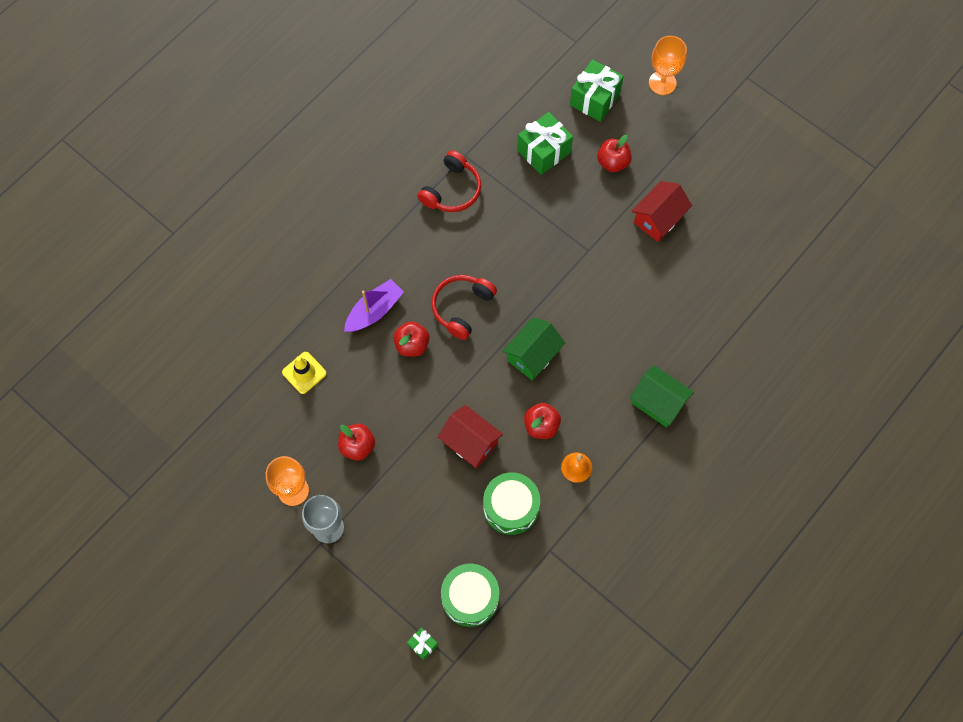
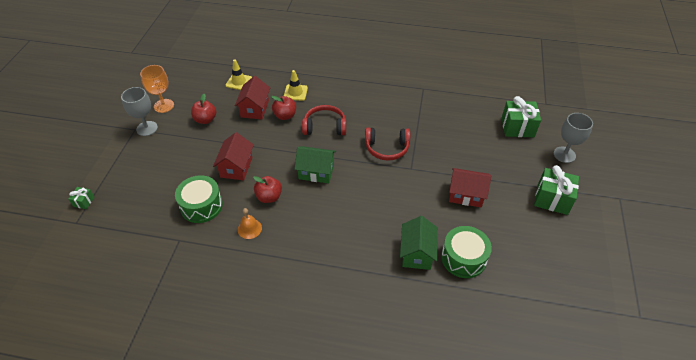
camera: 60 degrees right, 20 degrees down
(374, 311) = (295, 92): purple boat -> yellow traffic cone
(374, 376) = (255, 109): none -> red house
(452, 190) = (396, 92): red headphones -> red headphones (387, 148)
(470, 597) = (126, 212): green drum -> green drum (463, 258)
(544, 151) = (459, 119): green gift -> green gift (552, 199)
(613, 162) = (483, 154): red apple -> none
(658, 402) = (327, 255): green house -> green house (417, 253)
(662, 83) = (564, 154): orange goblet -> grey goblet

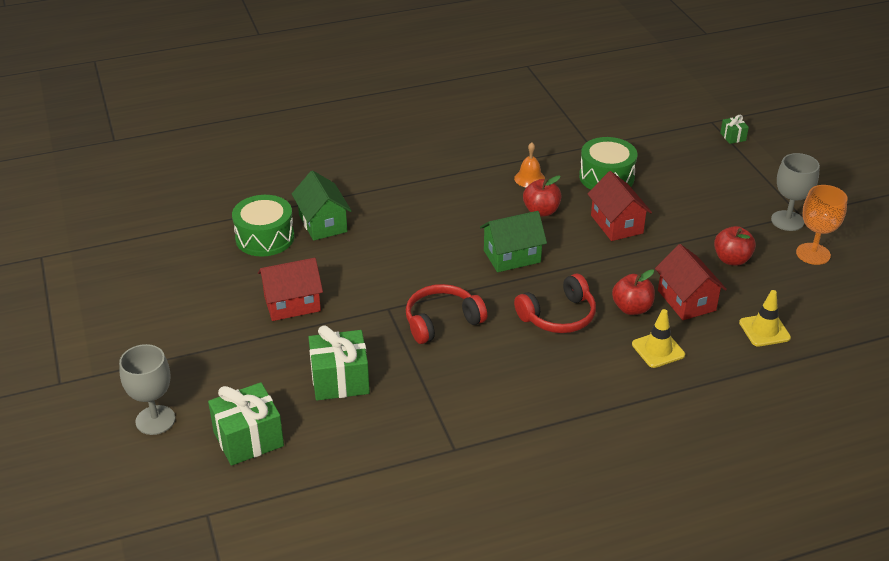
camera: 150 degrees right, 10 degrees down
(552, 199) = (165, 343): green gift -> green gift (340, 380)

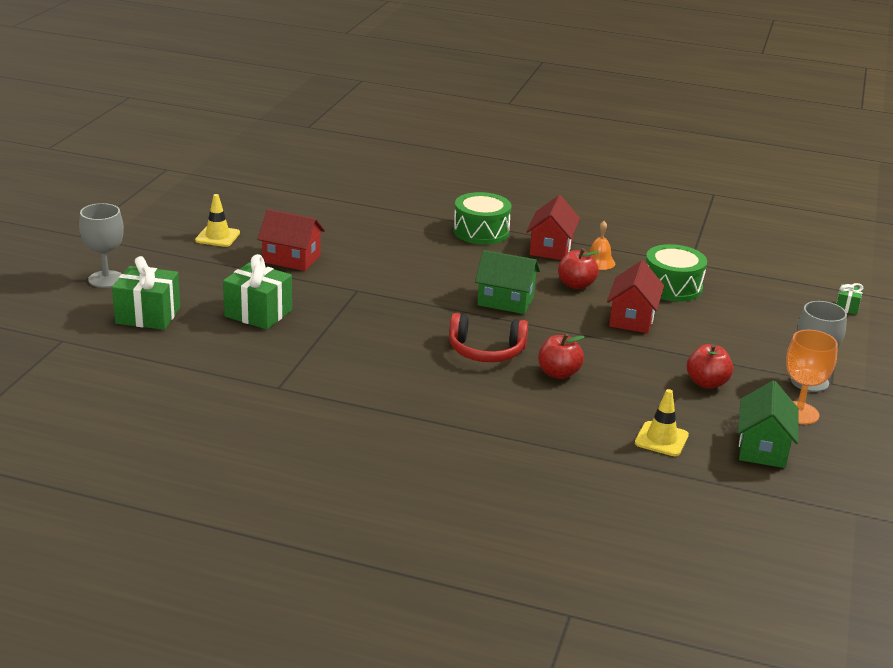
camera: 35 degrees right, 10 degrees down
(265, 238) = (330, 216): green drum -> green drum (481, 232)
(323, 223) = (385, 225): green house -> green house (762, 448)
(442, 321) = (386, 314): red headphones -> none
(658, 349) = (539, 407): yellow traffic cone -> yellow traffic cone (217, 237)
(686, 300) = (617, 390): red house -> red house (551, 248)

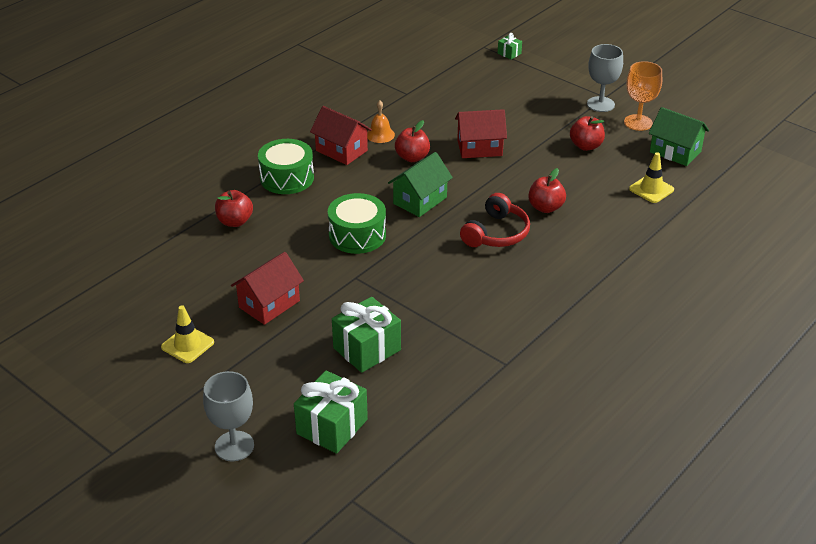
camera: 65 degrees left, 10 degrees up
(395, 222) = (235, 221): none -> red apple
(632, 318) = (479, 148): red house -> red house turned 45 degrees counterclockwise
(672, 287) = (440, 114): green drum -> green drum (357, 235)

